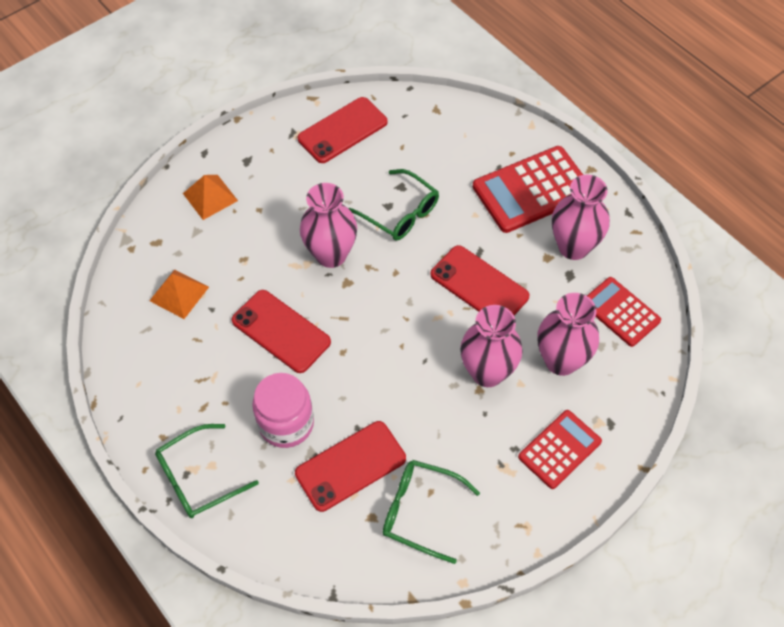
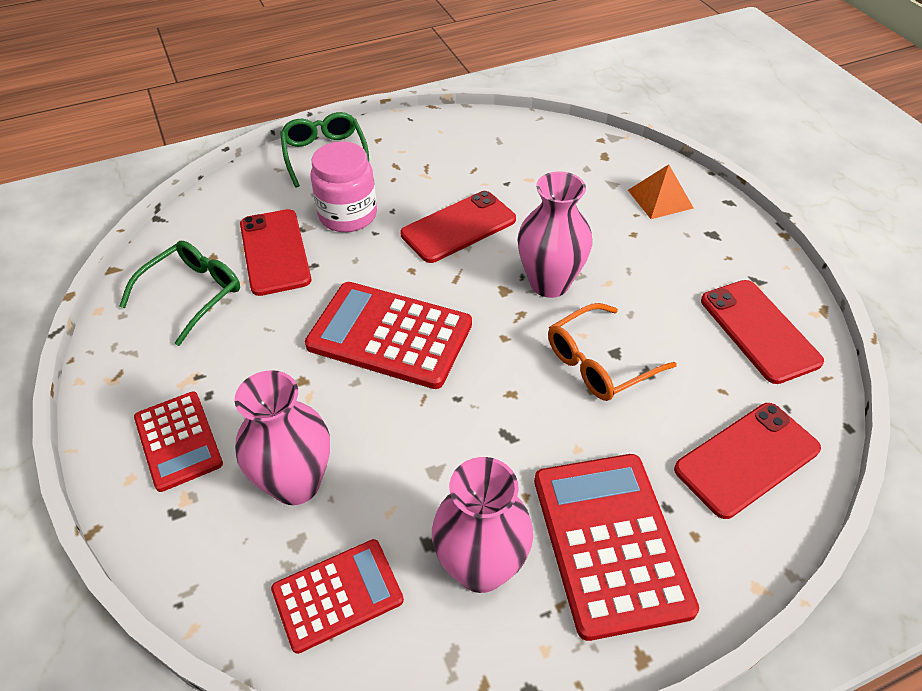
camera: 105 degrees right, 10 degrees down
(179, 294) = (533, 164): orange pyramid -> none
(400, 213) = (600, 362): green glasses -> orange glasses
(417, 346) = (390, 335): none -> red calculator
(479, 285) = (453, 421): red phone -> red phone (746, 459)
(487, 372) = (320, 395): pink vase -> none

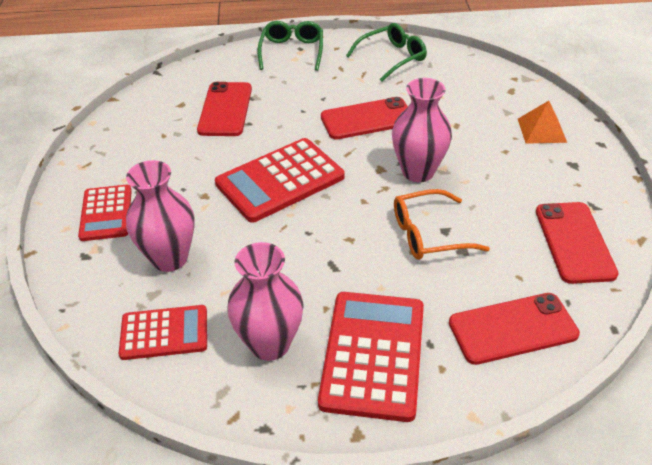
camera: 20 degrees right, 5 degrees down
(192, 294) = (156, 125): green glasses -> green glasses (392, 58)
(348, 215) = (289, 95): pink jar -> none
(390, 335) = (280, 180): red calculator -> red calculator turned 75 degrees counterclockwise

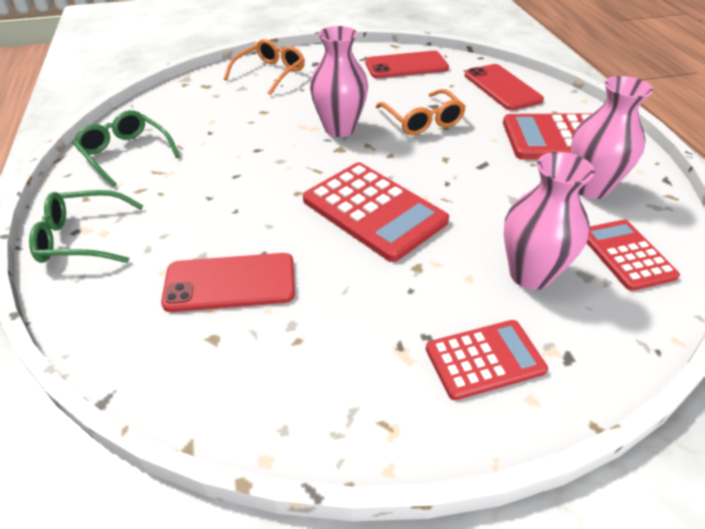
camera: 100 degrees left, 0 degrees up
(367, 119) = (253, 162): red phone -> none
(541, 130) = (270, 74): orange pyramid -> orange glasses

